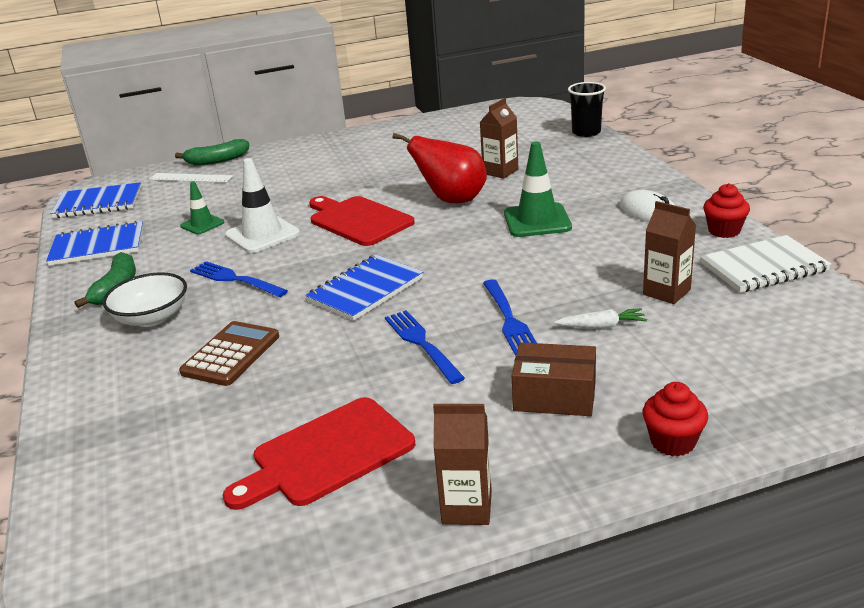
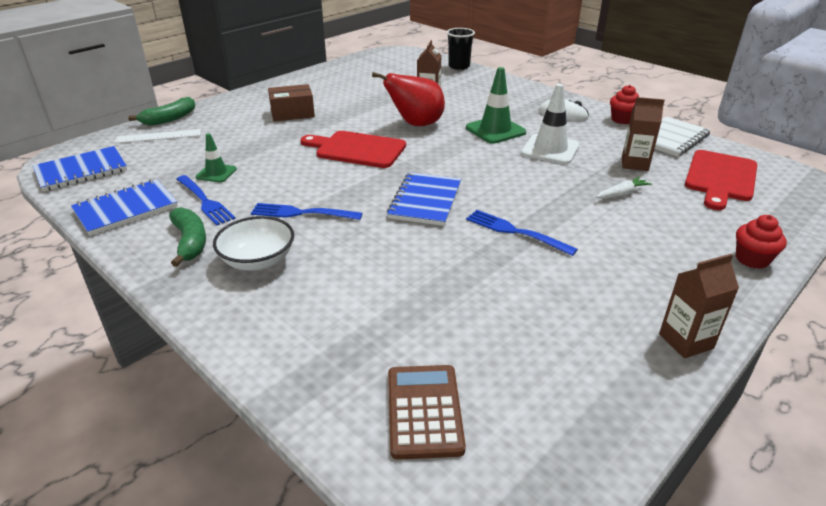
camera: 30 degrees left, 5 degrees up
(231, 354) = (370, 274): brown calculator -> brown calculator (424, 411)
(262, 234) = (285, 173): white traffic cone -> white traffic cone (550, 149)
(327, 454) = (542, 332): red cutting board -> red cutting board (720, 178)
(509, 319) = (556, 201): blue fork -> blue fork (204, 201)
(554, 396) = (648, 247): brown box -> brown box (292, 113)

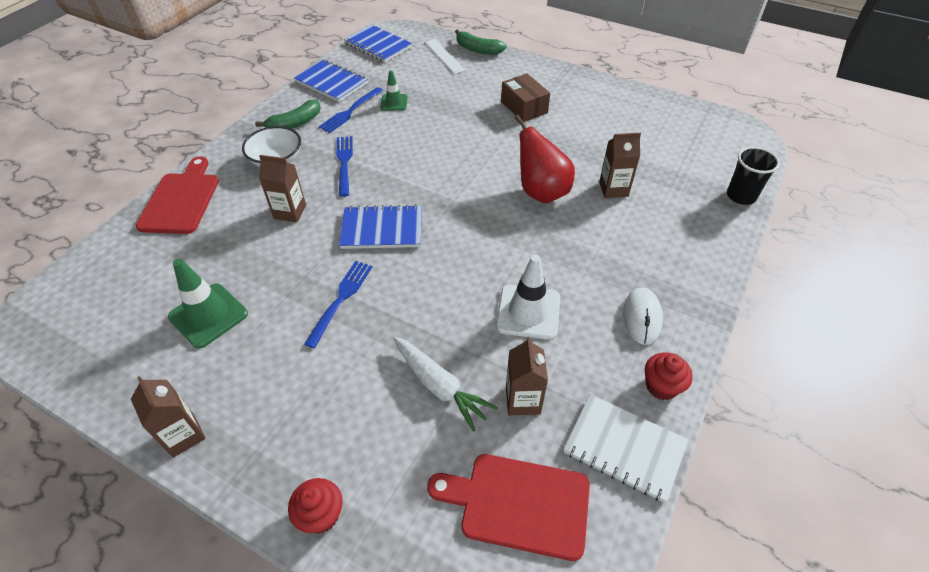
camera: 75 degrees right, 15 degrees up
(357, 149) = (466, 165): red cutting board -> red cutting board (181, 200)
(366, 255) = (290, 212): none -> brown carton
(424, 411) = (120, 277): brown calculator -> none
(495, 130) = (558, 257): green traffic cone -> green traffic cone (208, 315)
(622, 194) = (439, 386): white carrot -> white carrot, size x1.67

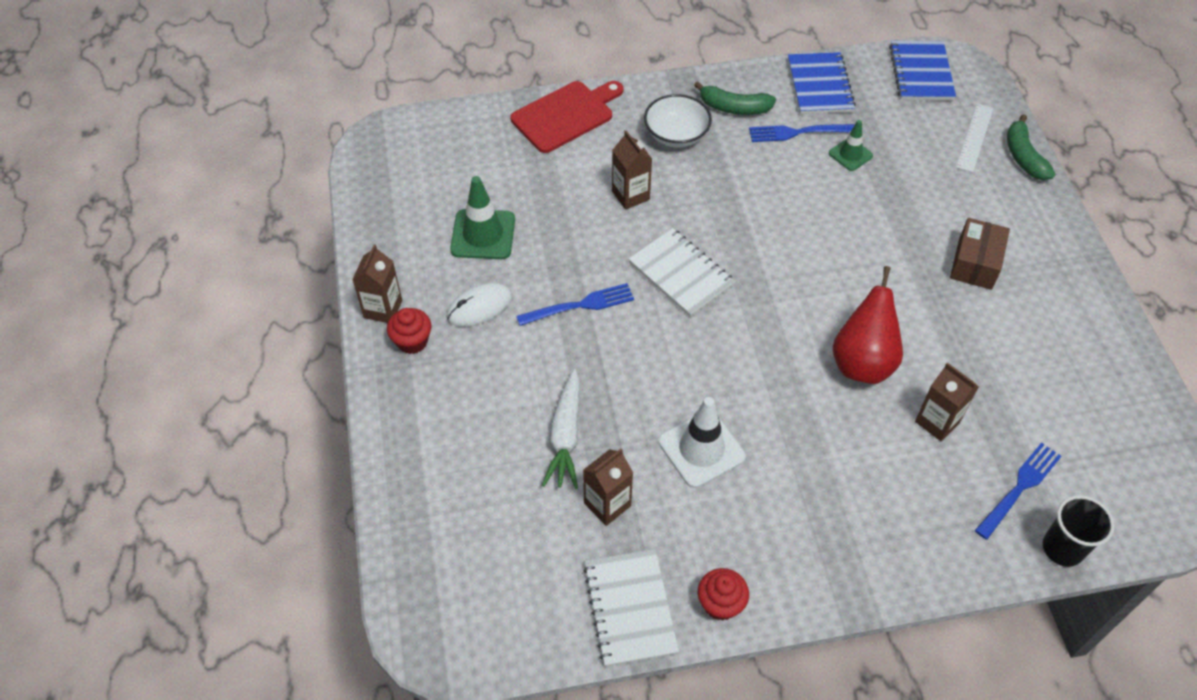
camera: 50 degrees right, 5 degrees up
(321, 515) = (400, 439): red cupcake -> red cupcake (412, 341)
(344, 163) = (727, 184): blue fork -> blue fork (1019, 488)
(382, 229) = (681, 274): blue notebook -> white notebook
(518, 504) = (515, 561): red cutting board -> none
(642, 317) = (786, 545): white mouse -> white mouse (479, 307)

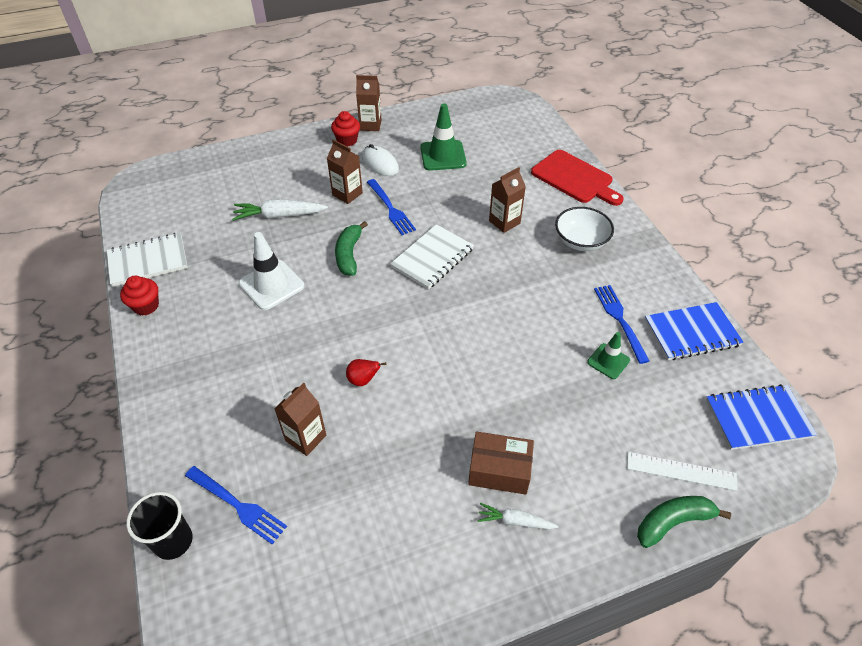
camera: 80 degrees right, 5 degrees down
(607, 504) = (226, 242): brown carton -> brown carton (347, 194)
(734, 107) = (630, 274): green banana -> green banana (349, 254)
(862, 362) = (363, 380): red pear -> red pear, size x0.46
(1027, 261) = (515, 521): none -> white carrot

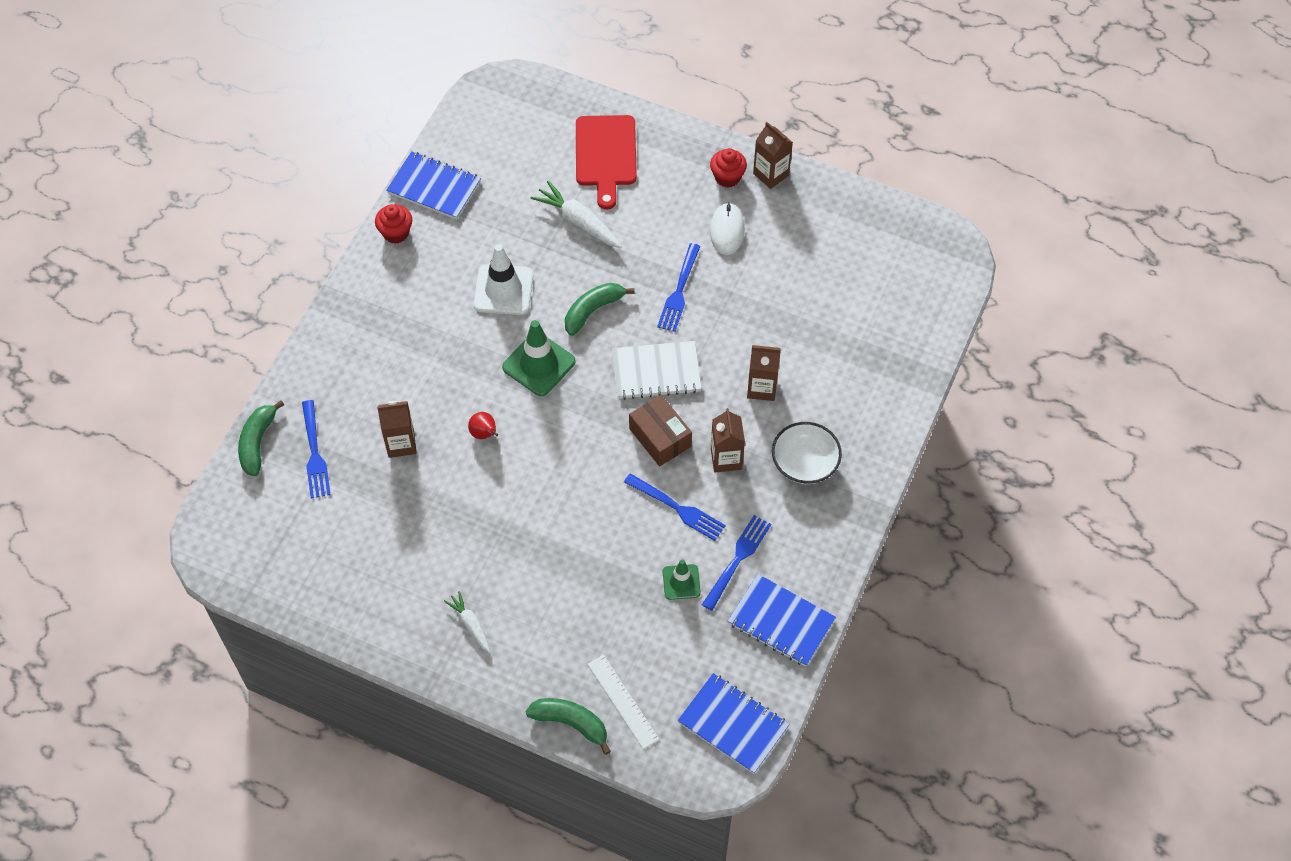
camera: 45 degrees right, 10 degrees up
(148, 261) = (434, 187): white notebook -> blue notebook
(173, 541) = (258, 442): black cup -> green banana
(347, 194) = (659, 243): brown carton -> brown carton (726, 459)
(443, 156) = (796, 268): green traffic cone -> green traffic cone (539, 364)
(499, 470) = (500, 584): brown box -> brown box (660, 437)
(547, 321) = (677, 508): none -> blue fork
(574, 178) = (889, 396): red cutting board -> red cutting board (605, 155)

